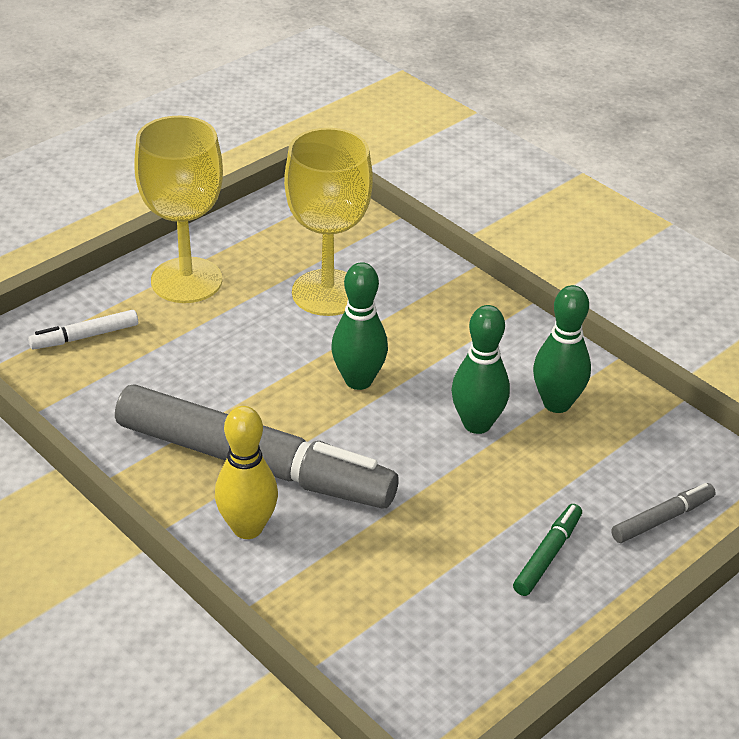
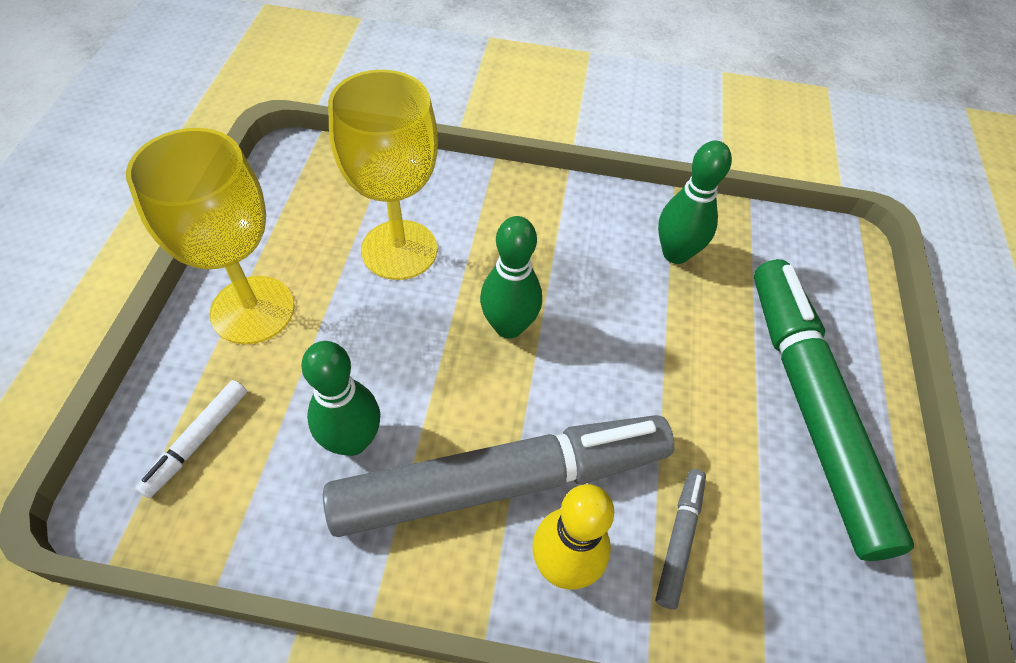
camera: 40 degrees left, 15 degrees up
(477, 424) = (640, 311): green bowling pin -> green bowling pin (352, 440)
(547, 555) = (810, 406): green marker -> green marker, size x2.49
(662, 519) = (843, 314): grey marker -> grey marker (679, 539)

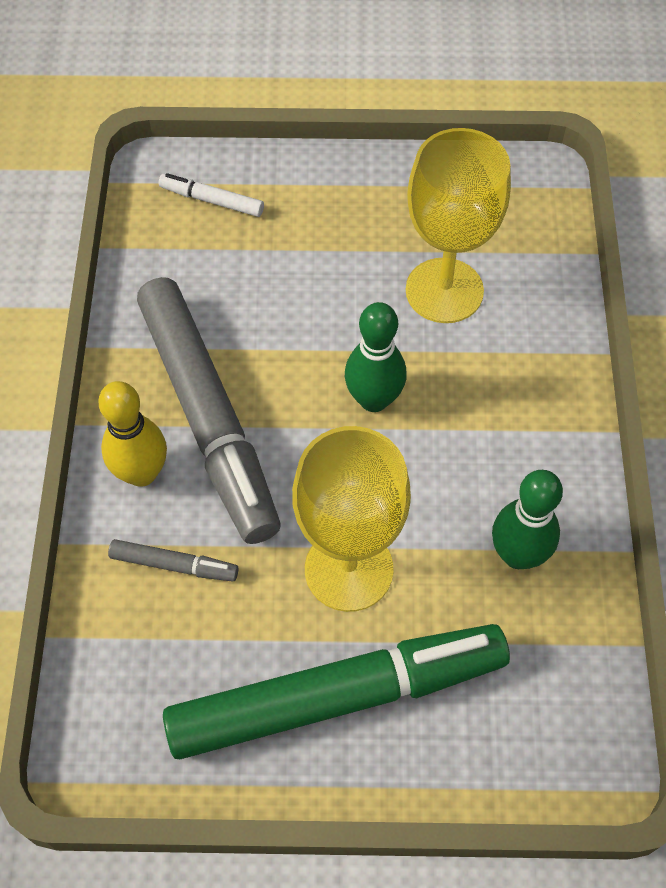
camera: 85 degrees right, 5 degrees up
(253, 310) = (343, 198): yellow goblet -> yellow goblet (348, 569)
(352, 440) = (229, 301): green bowling pin -> none

